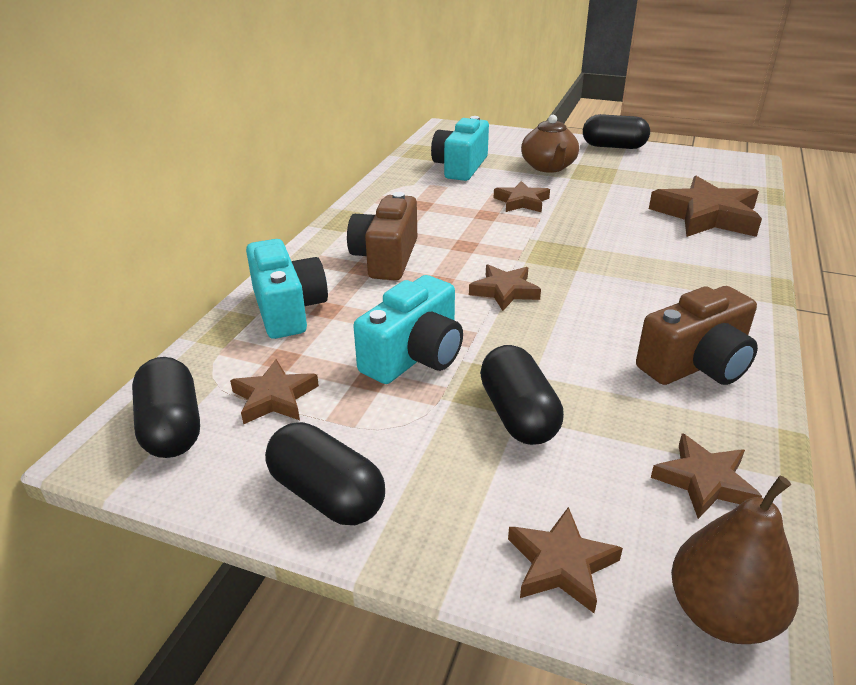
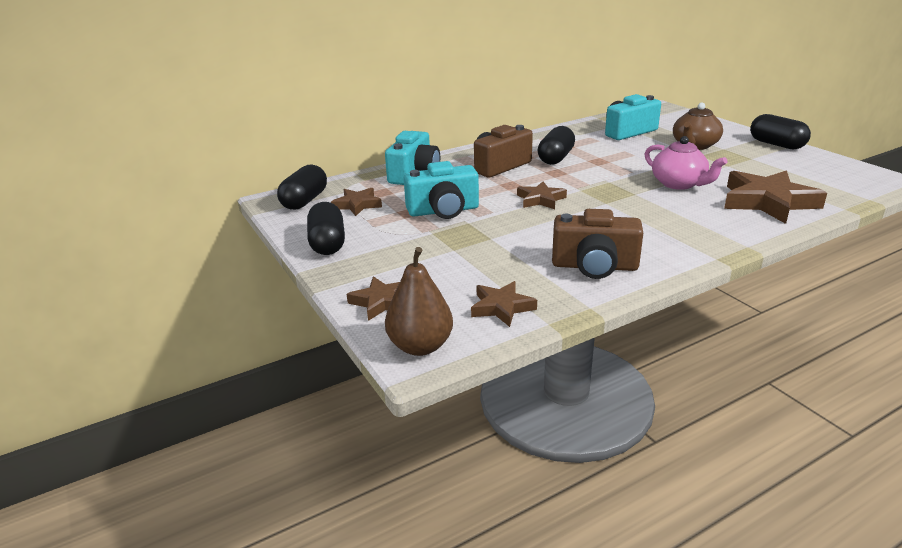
camera: 40 degrees right, 5 degrees down
(518, 415) = (454, 249): black capsule -> black capsule (555, 158)
(521, 202) = (635, 160): brown star -> none
(606, 219) = (679, 184): none -> pink teapot

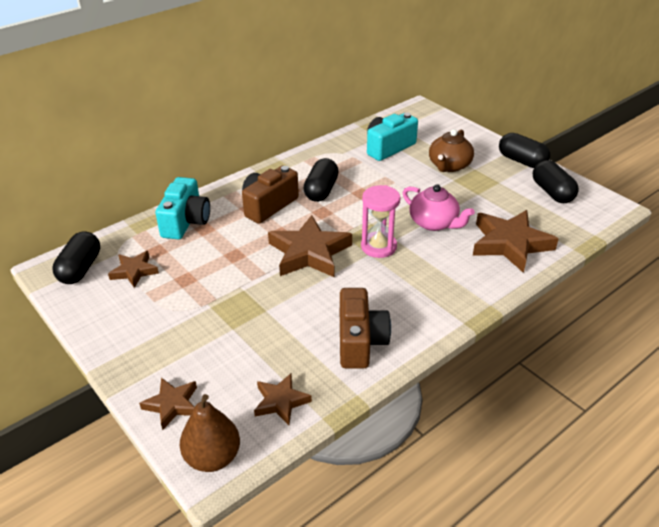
camera: 10 degrees left, 10 degrees up
(327, 243) = (111, 329): black capsule -> black capsule (552, 192)
(443, 211) = (219, 275): turquoise camera -> none
(540, 199) = (309, 253): brown star -> brown star, size x1.82
(594, 266) = (360, 341): brown camera -> brown camera turned 90 degrees counterclockwise
(617, 198) = (378, 247): none -> pink hourglass

